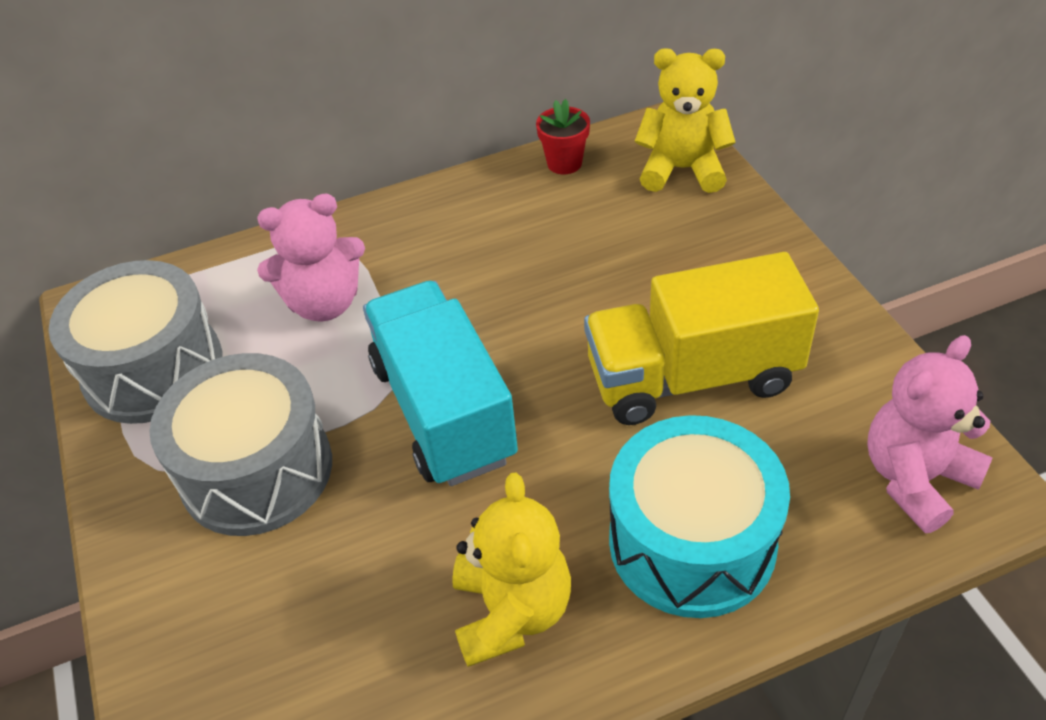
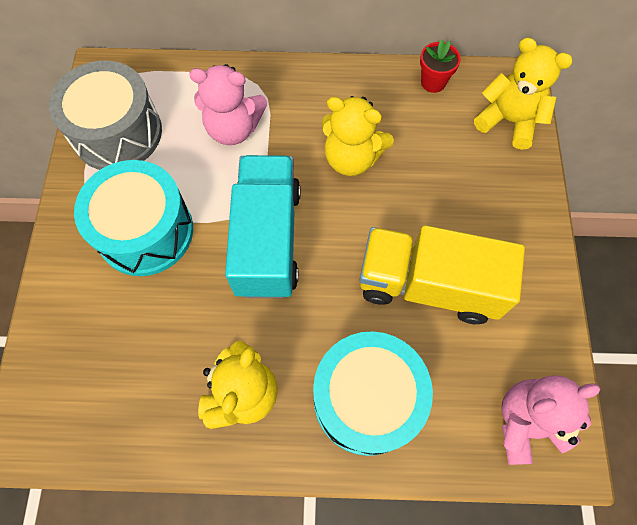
camera: 20 degrees right, 20 degrees up
(256, 470) = (145, 231): grey drum -> turquoise drum
(507, 277) = (351, 158): none -> yellow teddy bear

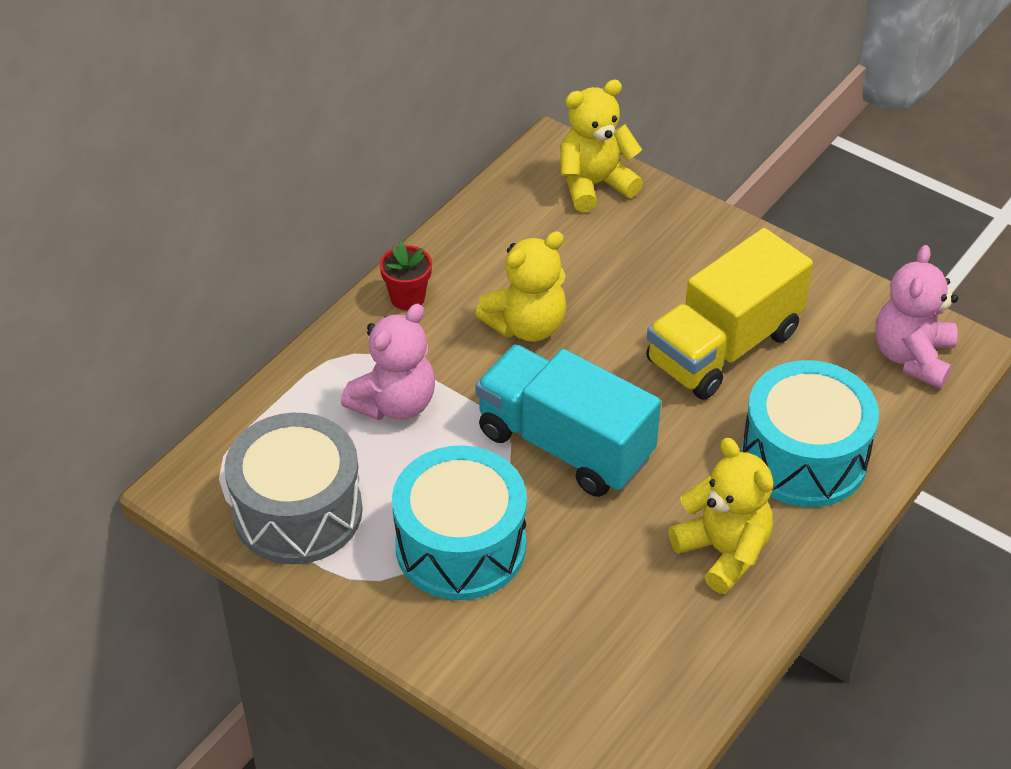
camera: 55 degrees left, 20 degrees down
(433, 82) = (493, 212): red flower pot -> red flower pot (407, 298)

